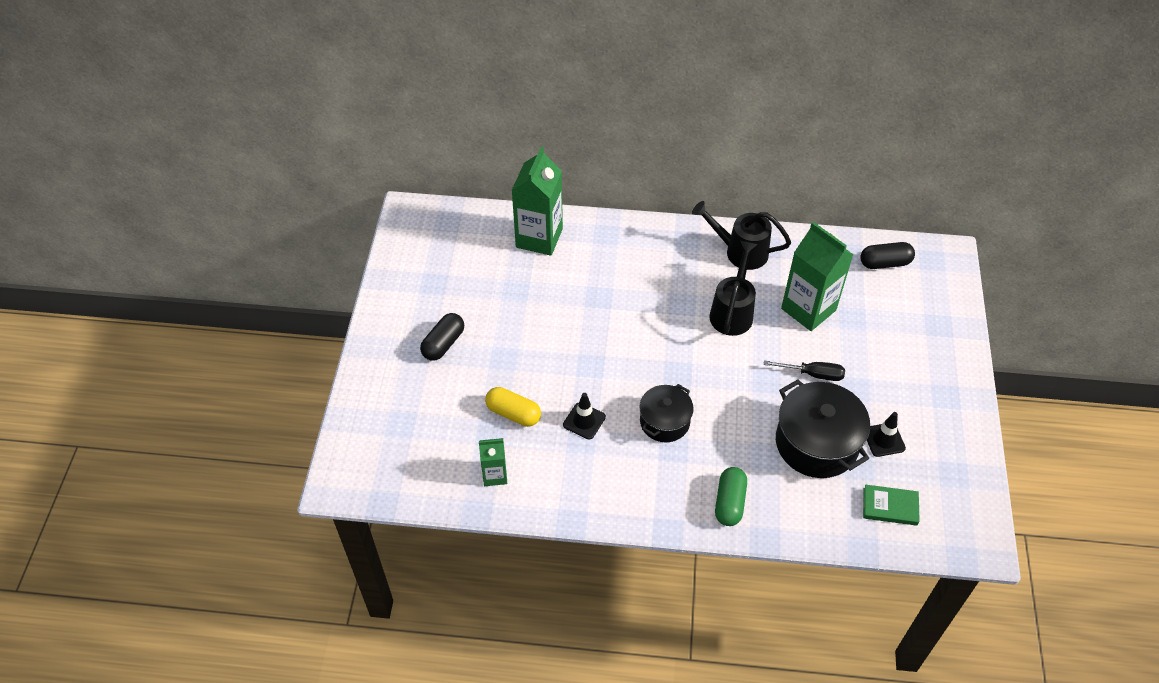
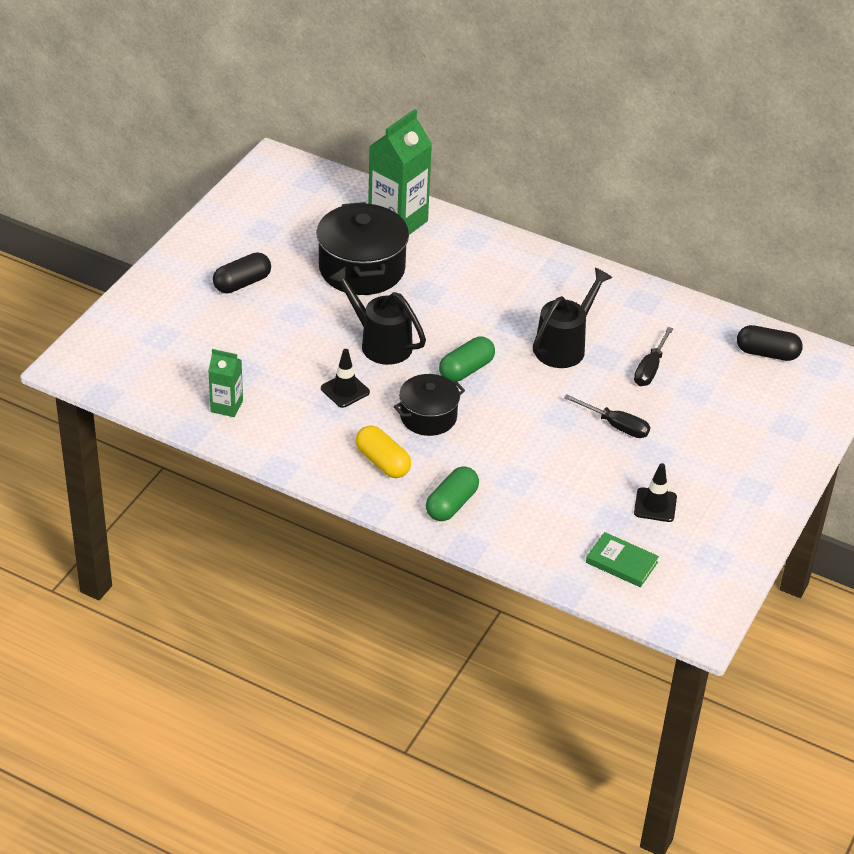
camera: 20 degrees right, 10 degrees down
(513, 413) = (277, 362): yellow capsule -> yellow capsule (382, 462)
(669, 363) = (466, 370): none -> green capsule
(740, 251) = (609, 296): black watering can -> black watering can (380, 343)
(808, 309) = (650, 369): green carton -> black screwdriver
(816, 443) = (579, 485): black pot -> black pot (362, 269)

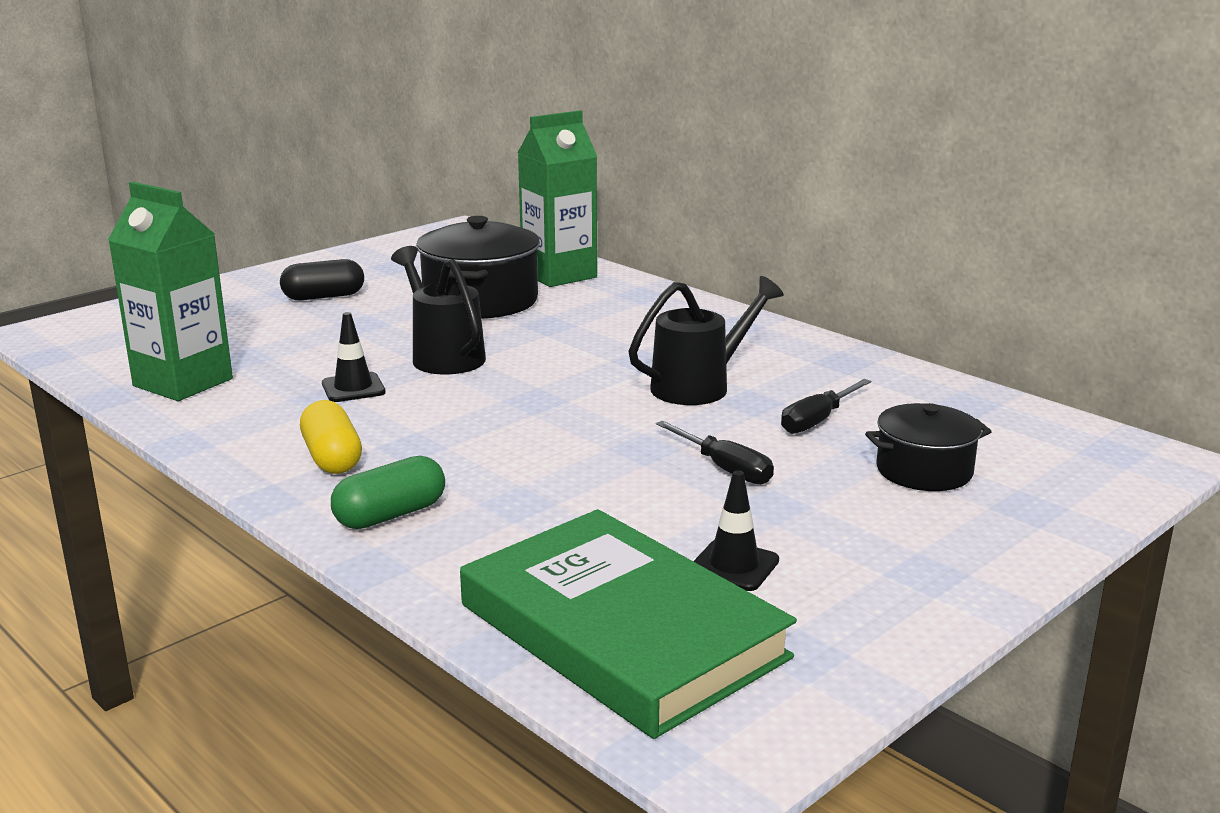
camera: 20 degrees right, 20 degrees down
(226, 406) = (183, 382): green carton -> green carton, size x1.89
(428, 417) = (444, 424): black pot -> black pot (924, 471)
(466, 370) = (539, 390): green capsule -> none
(621, 562) = (622, 631): green book -> green book, size x2.44
(767, 353) = (1018, 428): black capsule -> none

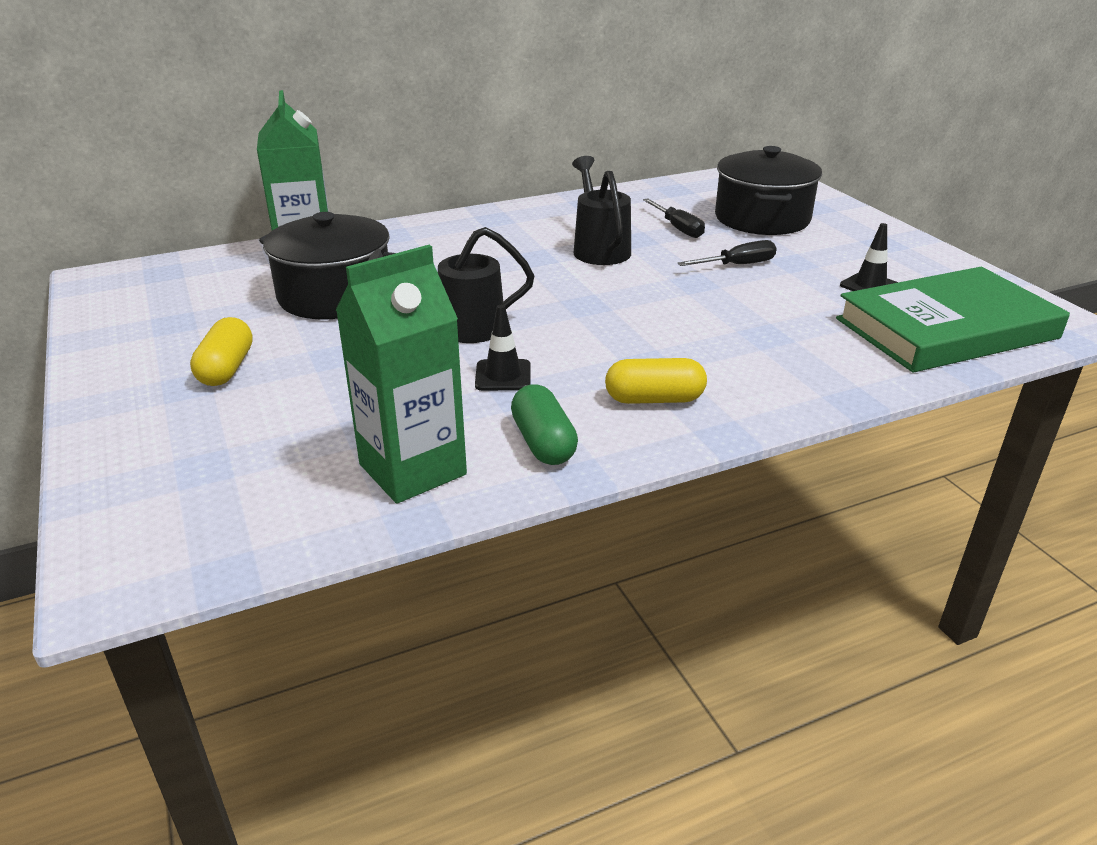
camera: 70 degrees left, 10 degrees up
(324, 297) = (226, 369): black capsule -> yellow capsule
(390, 515) = (772, 384): green capsule -> green capsule (543, 443)
(924, 471) = (762, 218): black pot -> black pot, size x1.64

